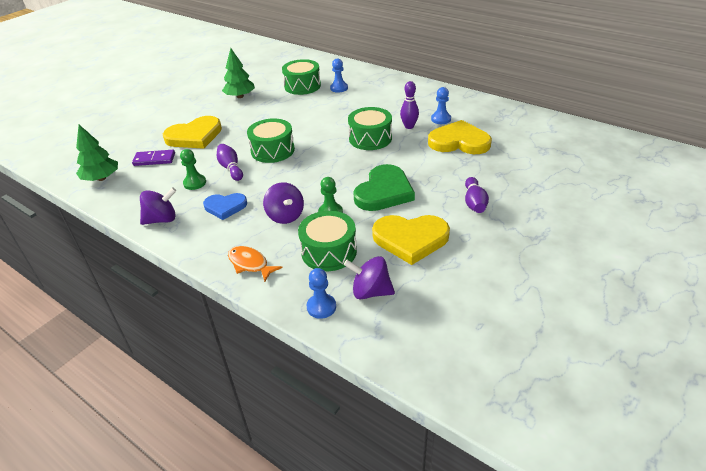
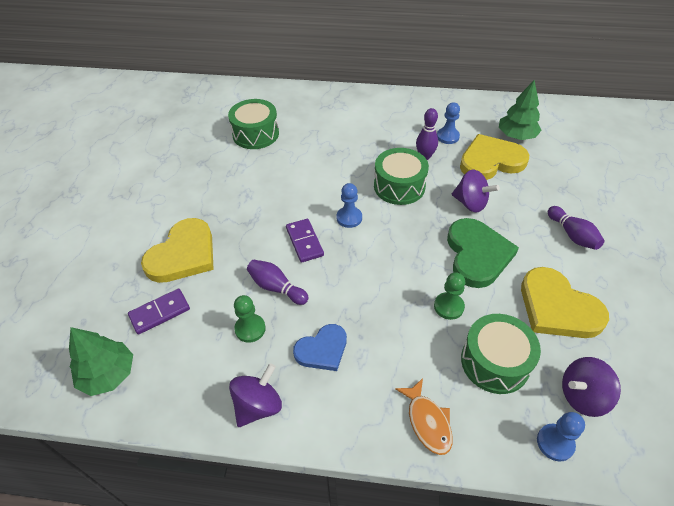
camera: 30 degrees left, 10 degrees up
(240, 96) = (189, 172): green tree -> green tree (516, 136)
(250, 264) = (427, 422): orange fish -> orange fish turned 120 degrees counterclockwise
(272, 150) = (304, 242): green drum -> purple domino
(285, 216) = (404, 333): purple spinning top -> purple spinning top (470, 203)
(339, 88) = (302, 125): blue pawn -> blue pawn (349, 218)
(410, 239) = (557, 308): yellow heart -> yellow heart turned 75 degrees clockwise

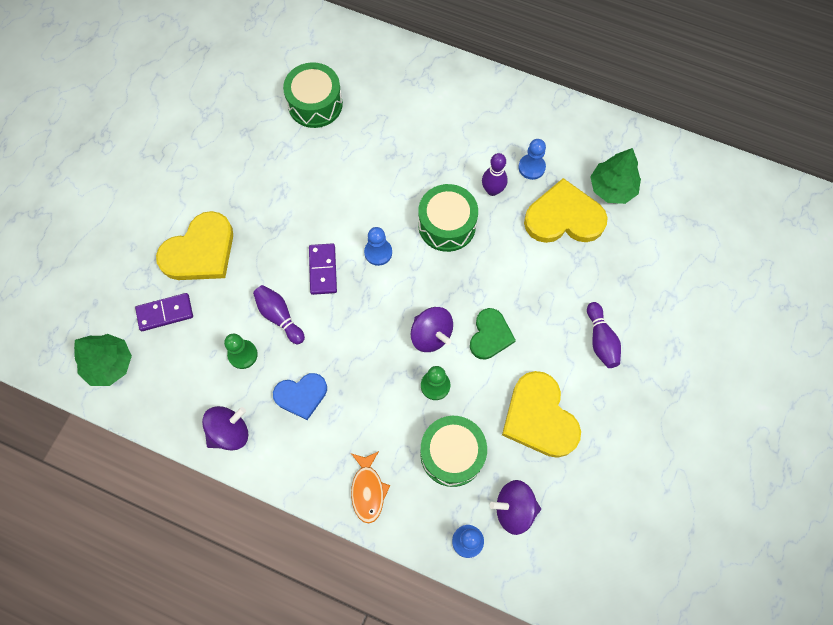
camera: 15 degrees right, 20 degrees up
(470, 203) = (513, 269): purple spinning top -> purple spinning top (431, 335)
(477, 255) = (490, 335): green heart -> green heart, size x0.62

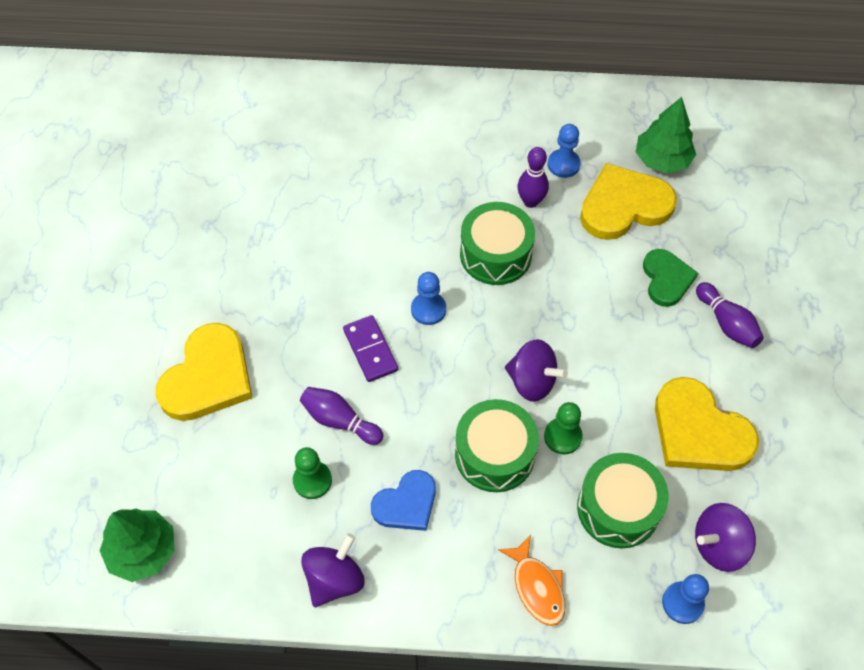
camera: 20 degrees left, 10 degrees down
(165, 313) = (192, 464): purple domino -> none
(315, 104) = (282, 170): green drum -> green drum (494, 454)
(490, 335) = (600, 359): green heart -> green heart (666, 279)

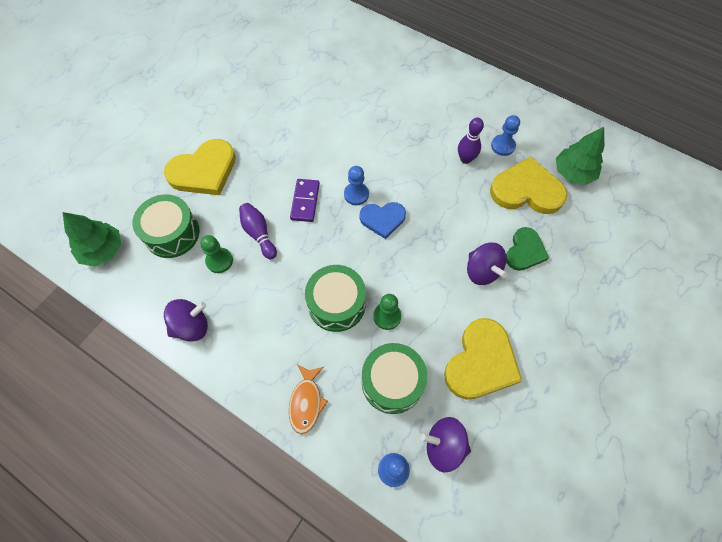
camera: 30 degrees right, 5 degrees up
(406, 504) = (263, 304): blue heart -> blue heart (382, 219)
(495, 254) = (421, 181): green drum -> green drum (172, 233)
(532, 381) = (391, 271): purple spinning top -> purple spinning top (482, 271)
(699, 431) = (481, 362): yellow heart -> yellow heart turned 135 degrees counterclockwise
(726, 323) = (548, 301): purple bowling pin -> none

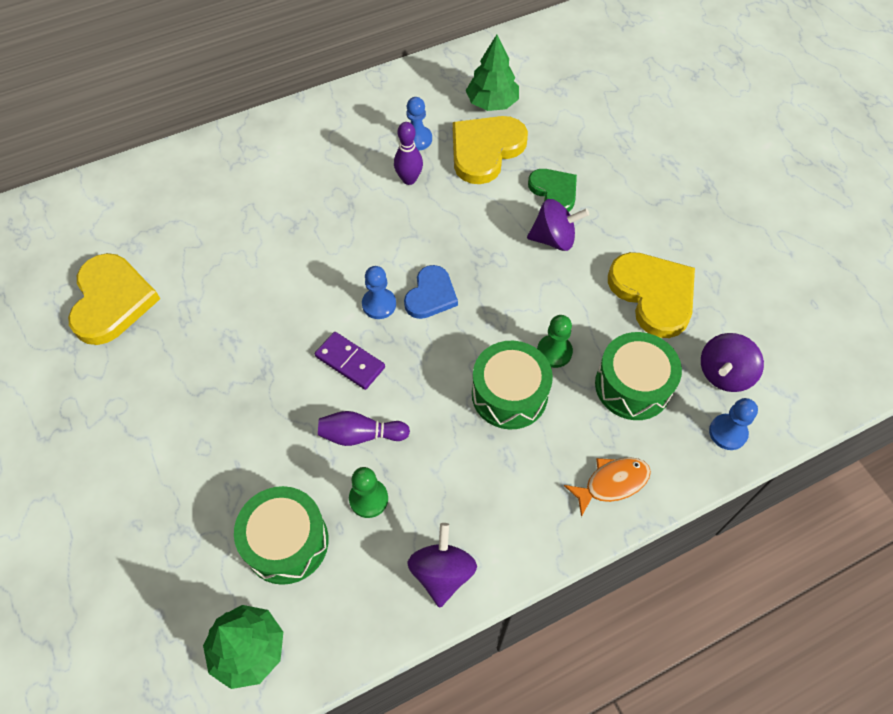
camera: 60 degrees left, 5 degrees down
(204, 171) = (215, 459): yellow heart -> yellow heart (112, 301)
(306, 402) = (612, 483): orange fish -> orange fish turned 60 degrees counterclockwise

